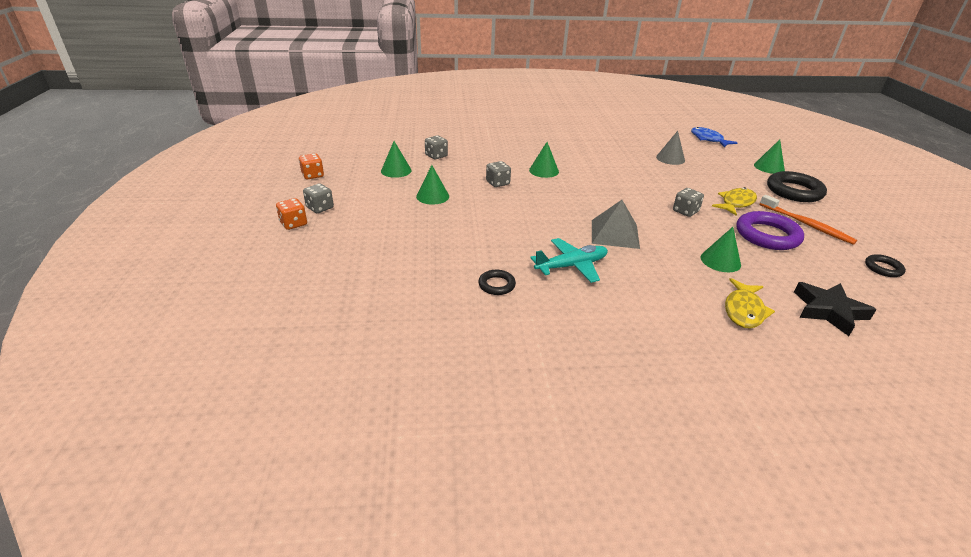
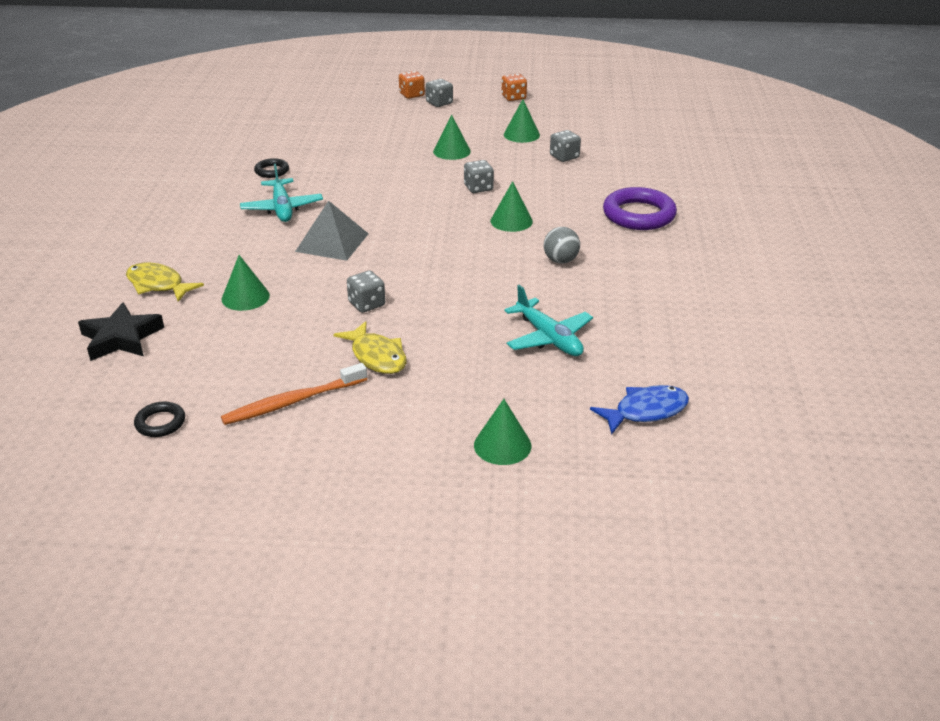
camera: 100 degrees right, 0 degrees up
(586, 156) = (560, 260): none -> grey ball
(670, 158) = (549, 338): grey cone -> turquoise plane
(767, 235) = (281, 352): purple ring -> purple ring (638, 215)
(794, 191) = (399, 436): black ring -> none

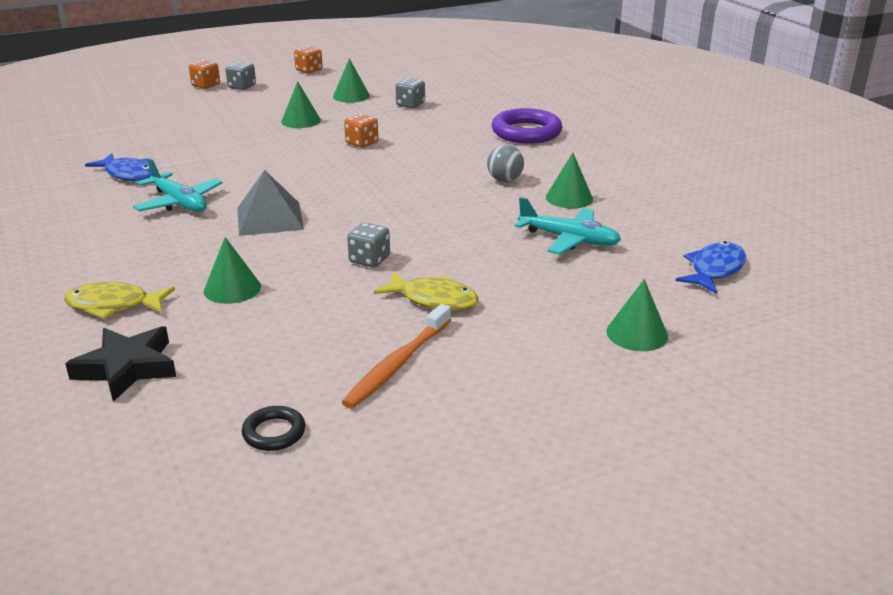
camera: 30 degrees left, 5 degrees down
(272, 171) = (128, 174): black ring -> blue fish
(478, 188) = (362, 143): grey dice -> orange dice
(511, 221) = (424, 161): green cone -> green cone (569, 198)

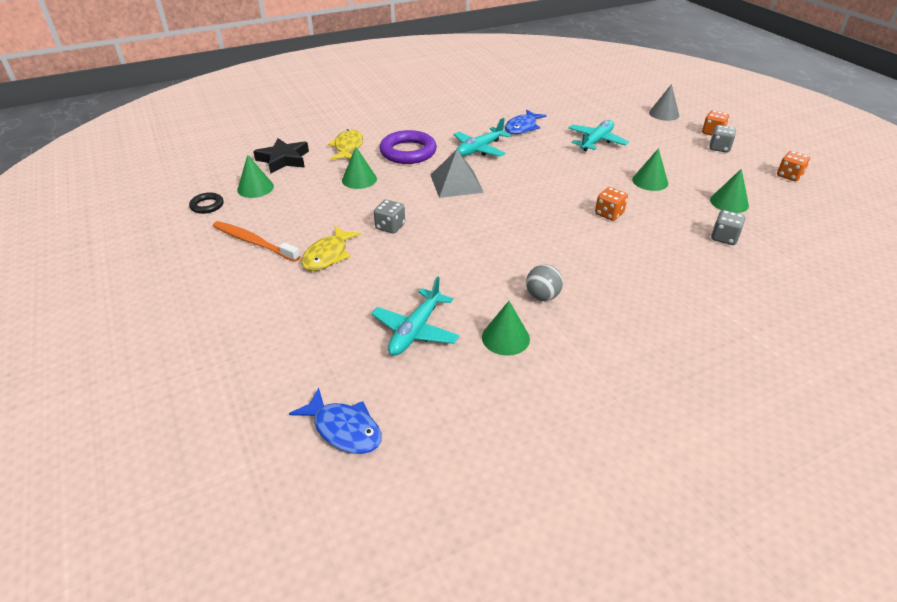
camera: 90 degrees right, 10 degrees up
(144, 100) = (664, 114): none -> grey cone
(194, 137) = (596, 141): none -> turquoise plane
(526, 132) = (677, 317): purple ring -> purple ring (408, 152)
(637, 333) = (251, 356): green cone -> green cone (255, 188)

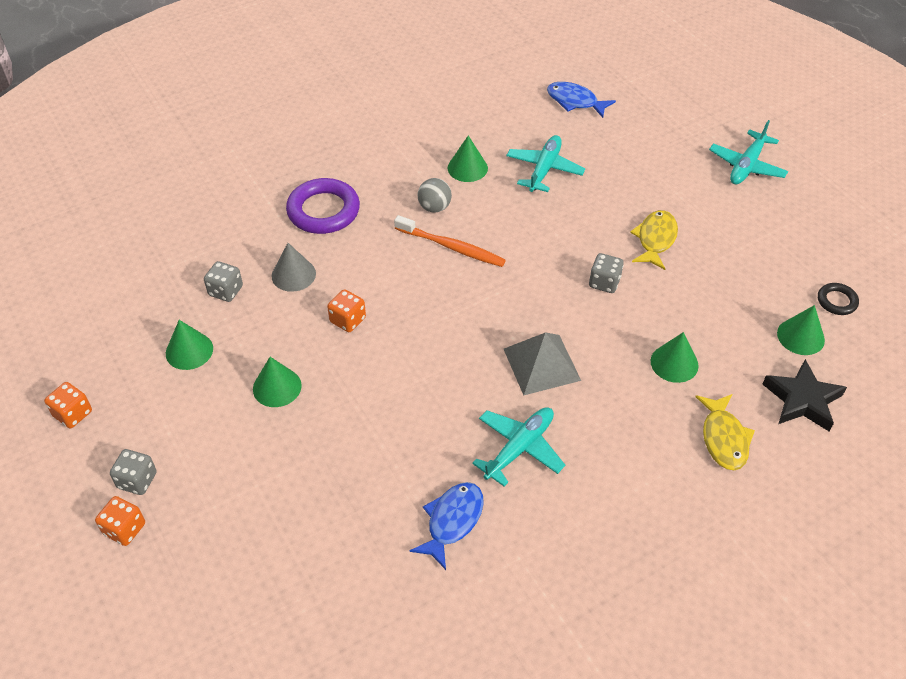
camera: 175 degrees right, 10 degrees up
(253, 242) = (743, 251): orange toothbrush -> orange toothbrush (451, 247)
(408, 152) = (627, 433): purple ring -> purple ring (323, 211)
(596, 141) = (331, 486): turquoise plane -> turquoise plane (746, 166)
(664, 114) = (184, 594): grey cone -> grey cone (293, 274)

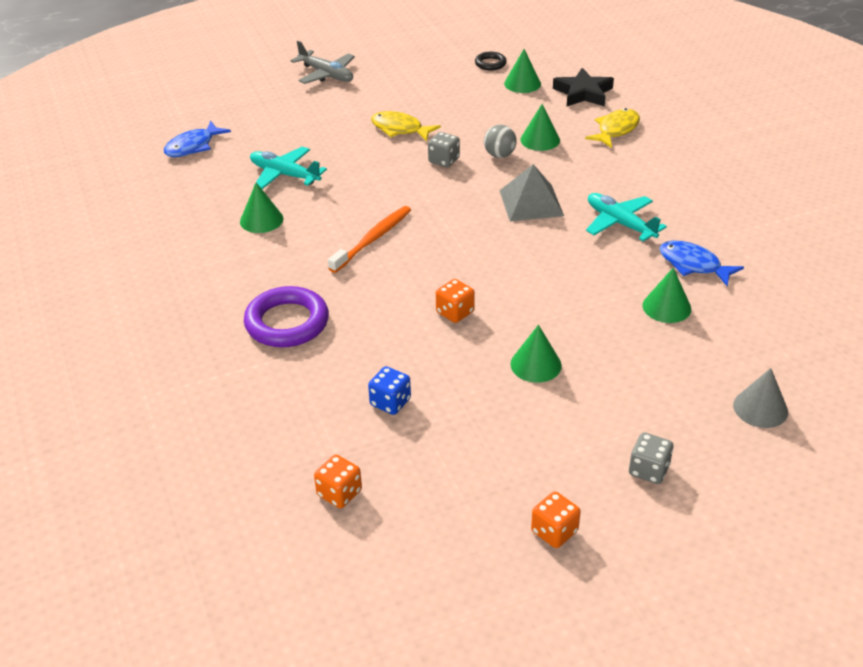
camera: 80 degrees left, 10 degrees down
(124, 529) = (708, 478): orange dice -> orange dice (339, 493)
(189, 351) = (475, 432): green cone -> green cone (666, 307)
(226, 291) = (390, 402): grey dice -> blue dice
(293, 274) = (379, 348): grey cone -> grey cone (760, 408)
(434, 207) = (312, 245): grey ball -> grey ball (499, 155)
(723, 438) = (616, 130): yellow fish -> yellow fish turned 60 degrees counterclockwise
(746, 166) = (326, 74): turquoise plane -> grey plane

